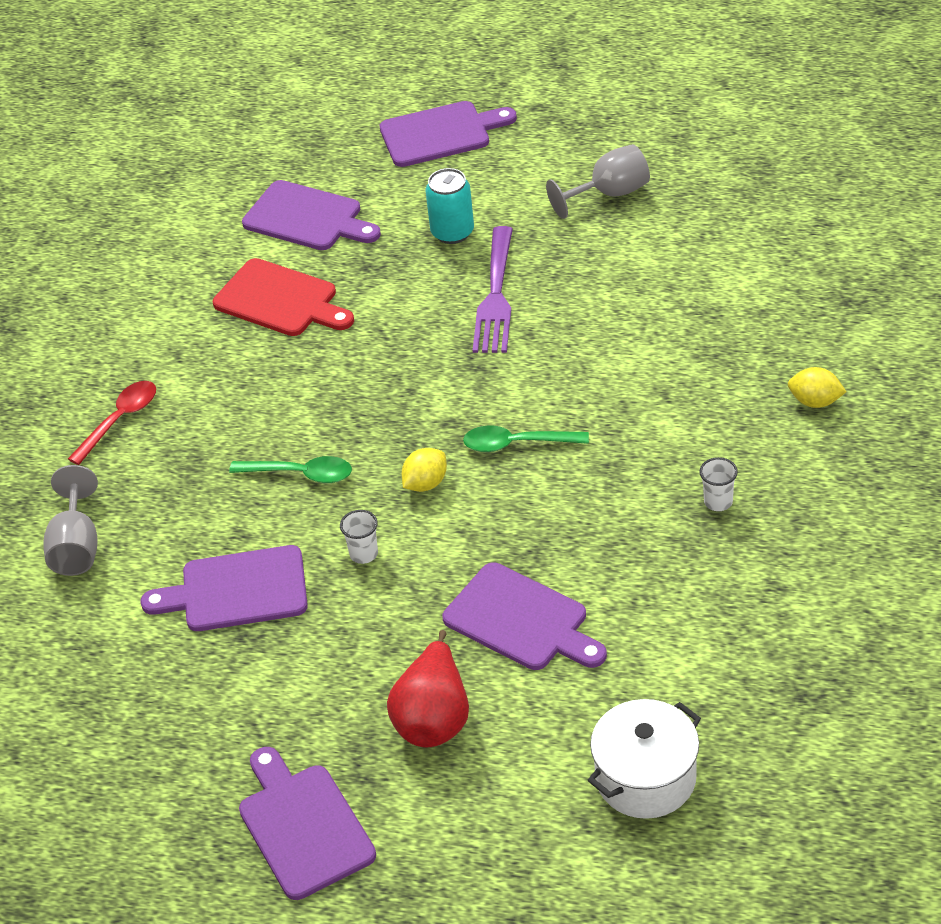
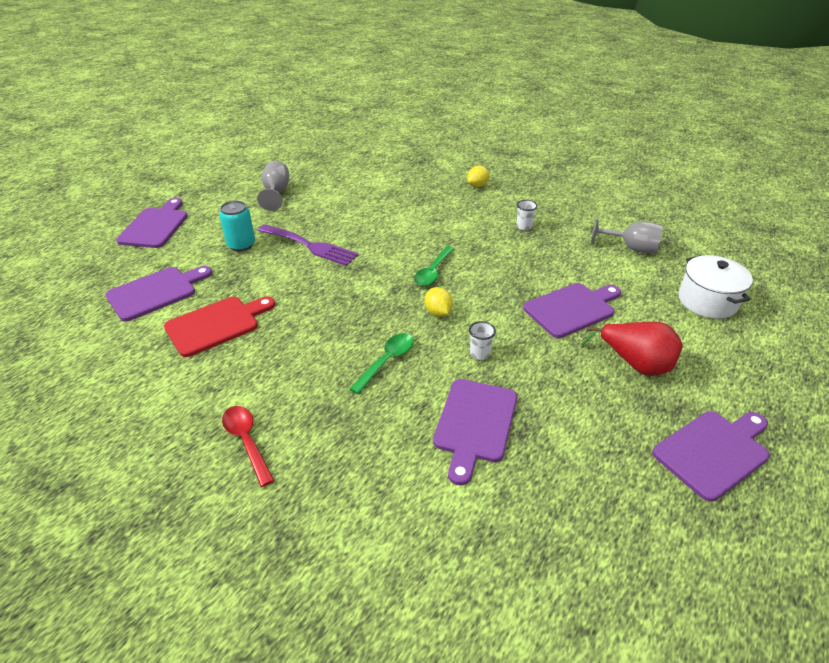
camera: 70 degrees left, 5 degrees down
(76, 547) = (363, 510): grey goblet -> grey goblet (631, 248)
(303, 826) = (714, 452): purple cutting board -> purple cutting board turned 150 degrees clockwise

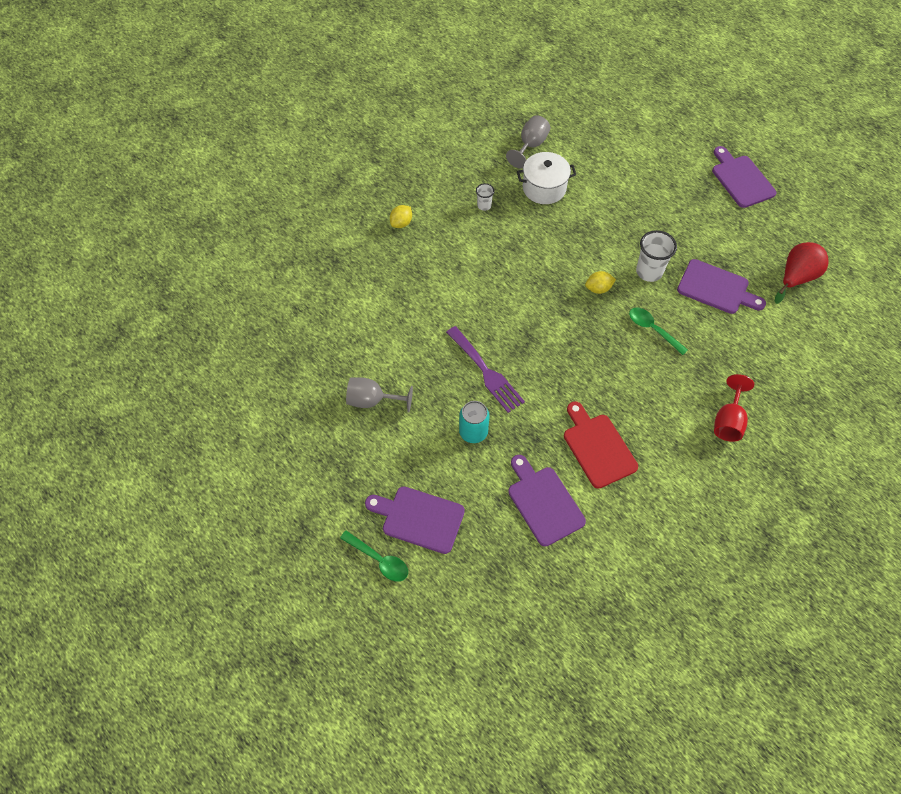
camera: 80 degrees left, 20 degrees up
(246, 441) = (728, 421): red spoon -> red goblet
(310, 246) = (486, 372): purple fork -> purple fork turned 105 degrees clockwise
(433, 272) = (543, 283): green spoon -> green spoon (379, 560)
(477, 185) = (401, 223): yellow lemon -> yellow lemon turned 75 degrees clockwise
(480, 354) = (649, 272): white cup -> white cup, size x1.83
(572, 309) = (604, 205): purple cutting board -> none
(635, 364) = (665, 189): red pear -> red pear (796, 278)
(707, 301) = (603, 128): white pot -> white pot (544, 188)

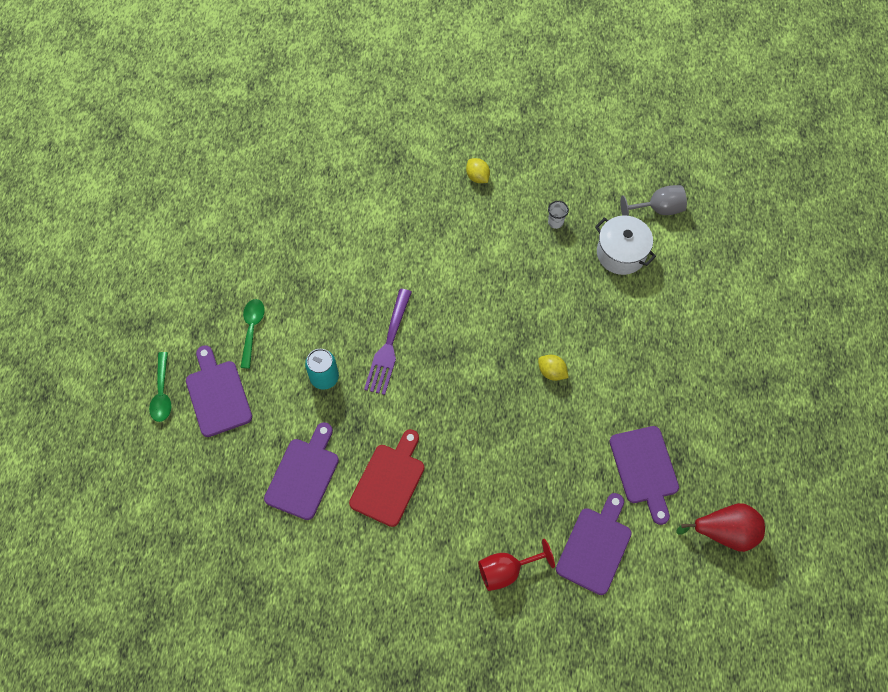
camera: 50 degrees right, 5 degrees up
(372, 400) = (291, 285): grey goblet -> none
(401, 223) = (477, 177): yellow lemon -> yellow lemon turned 60 degrees clockwise
(649, 272) = (609, 400): white cup -> none
(652, 329) = (548, 445): green spoon -> green spoon (252, 329)
(741, 179) = (800, 408): purple cutting board -> purple cutting board (595, 547)

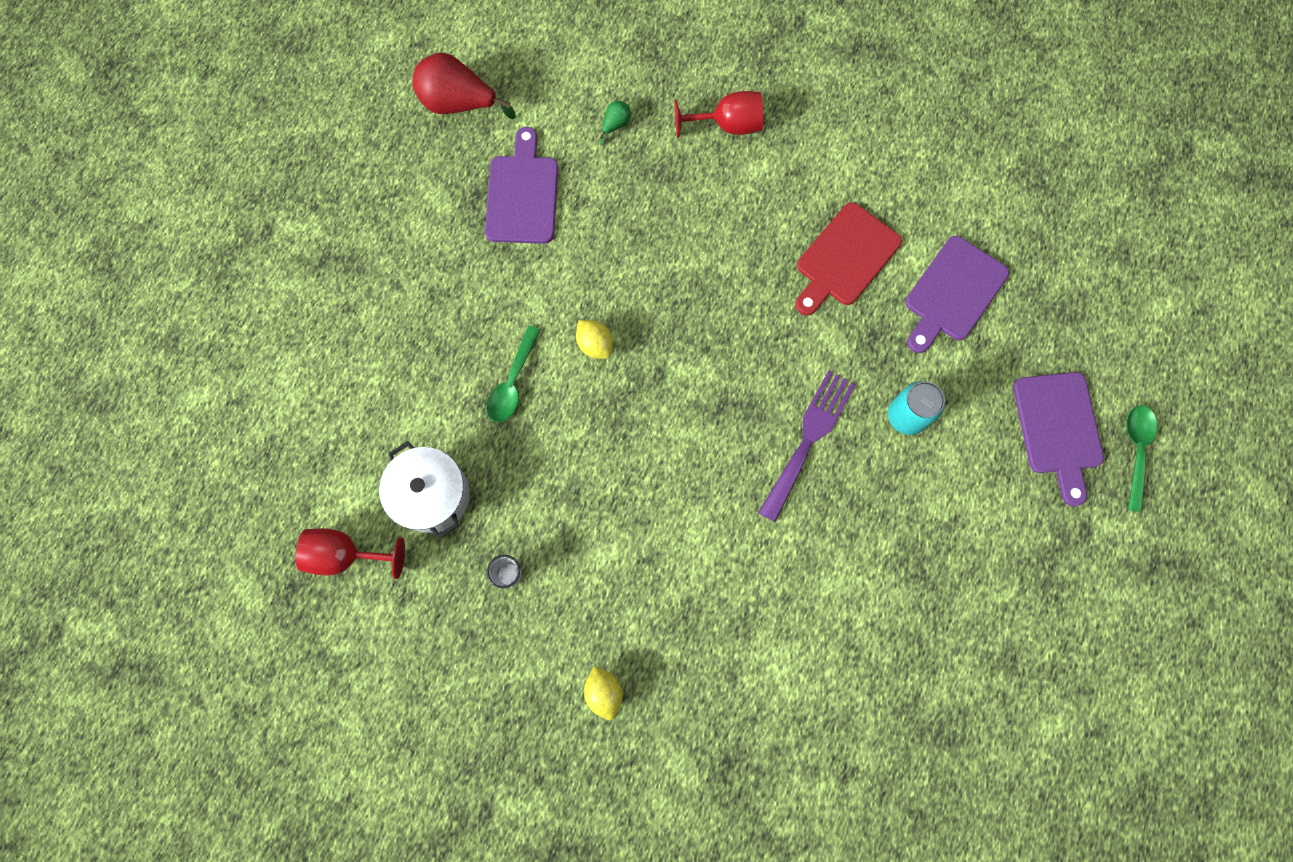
camera: 165 degrees left, 10 degrees up
(252, 329) = (1001, 515): green spoon -> green spoon (512, 382)
(595, 547) = (615, 125): purple cutting board -> green pear
(658, 209) = (346, 555): grey goblet -> red goblet

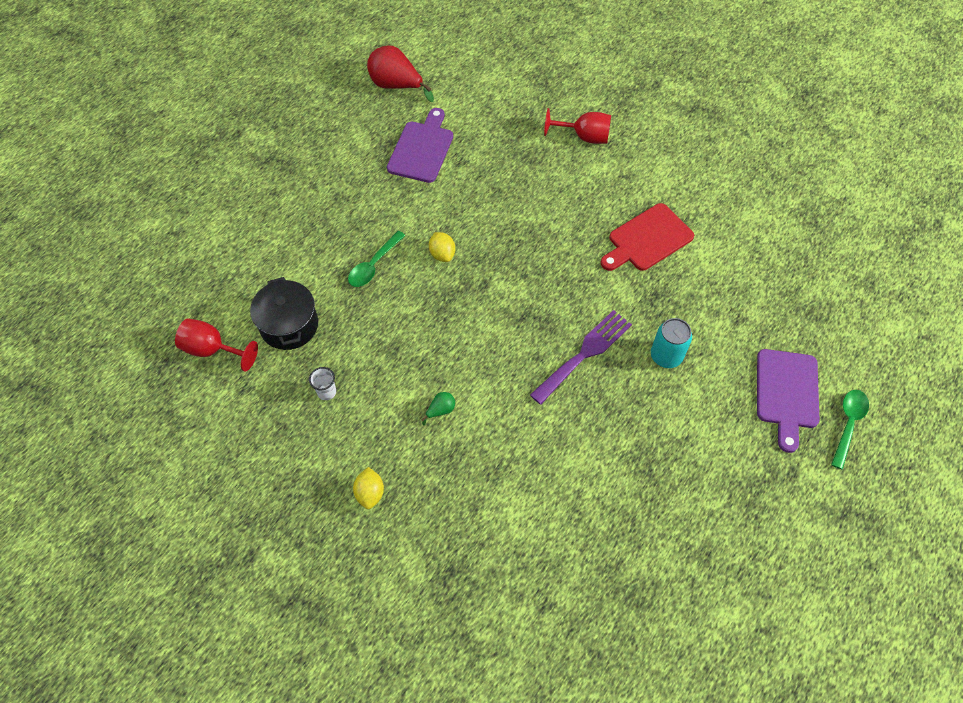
camera: 15 degrees right, 15 degrees down
(432, 495) = (289, 325): white pot -> black pot
(615, 125) = (502, 120): green pear -> green pear (440, 410)
(952, 293) = (725, 280): purple cutting board -> none

